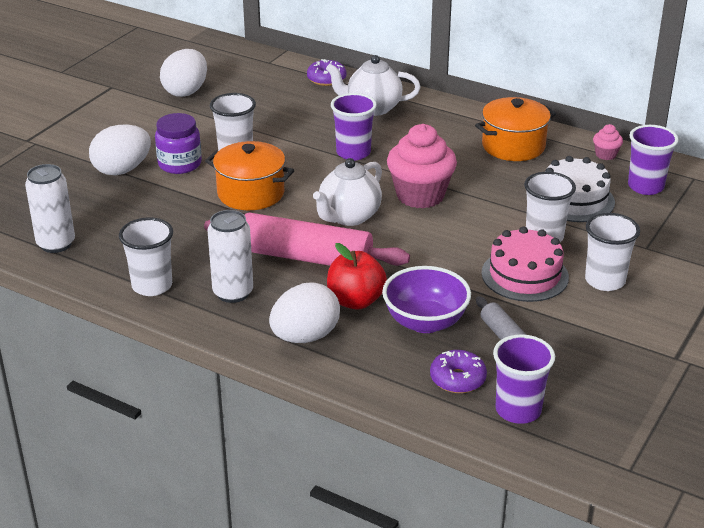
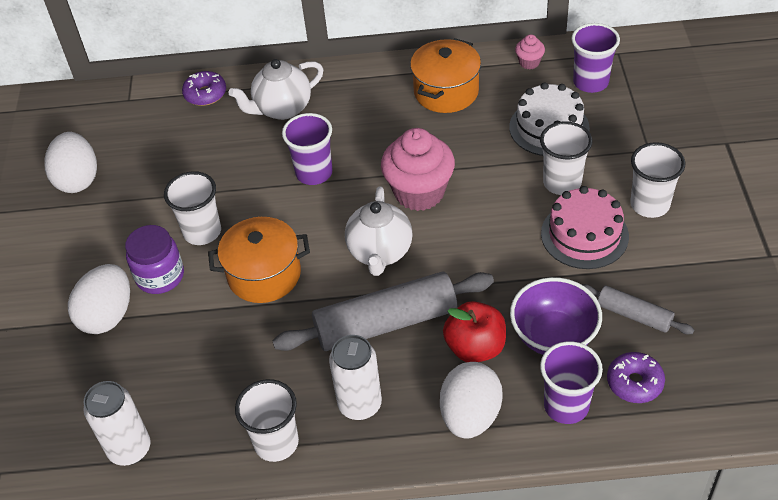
camera: 30 degrees left, 15 degrees up
(305, 257) = (386, 323): pink rolling pin -> grey rolling pin
(518, 410) = (708, 386): purple cup -> purple cup (566, 406)

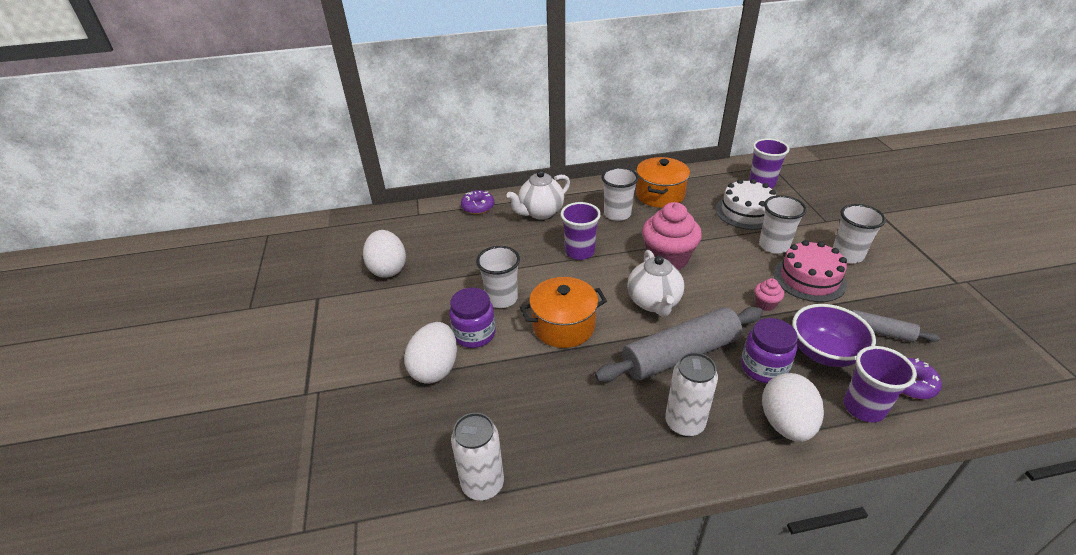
camera: 10 degrees left, 10 degrees down
(276, 443) = (621, 464): white cup -> white cup (617, 214)
(475, 347) = (763, 367): red apple -> purple jar
(529, 62) = (712, 175): pink cupcake -> pink cupcake (765, 304)

